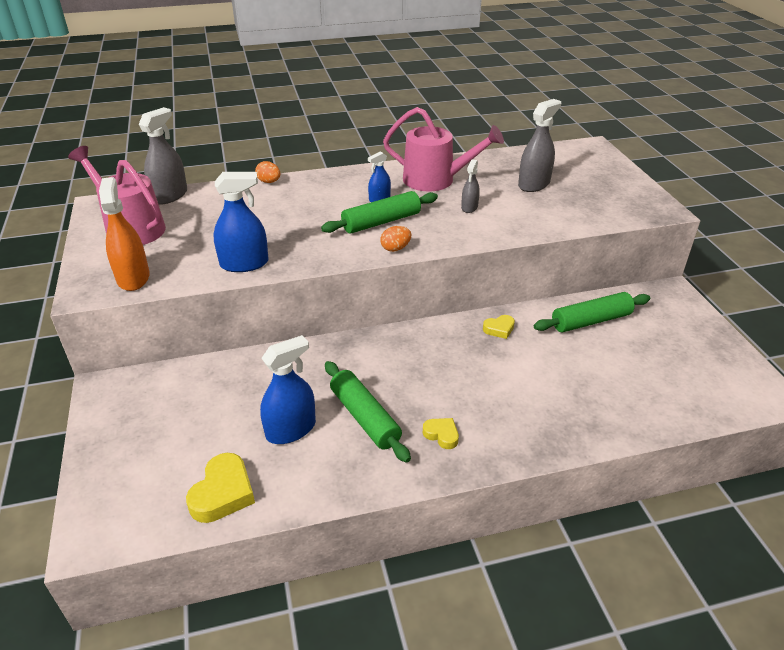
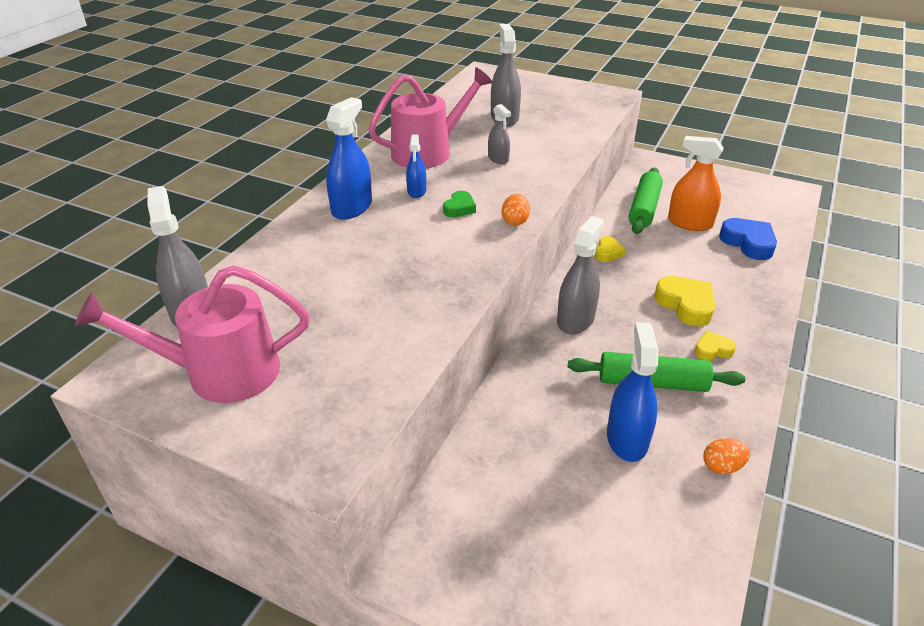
camera: 50 degrees left, 0 degrees up
(133, 278) = (343, 412): orange spray bottle -> orange spray bottle (689, 223)
(223, 493) = (681, 531): yellow heart -> yellow heart (686, 305)
(244, 264) = (424, 317): blue spray bottle -> blue spray bottle (352, 207)
(269, 182) = (278, 235): orange egg -> orange egg (722, 466)
(381, 222) = (459, 208): green rolling pin -> green heart
(394, 350) = (575, 320): none -> grey spray bottle
(628, 400) = (748, 243): none -> blue heart

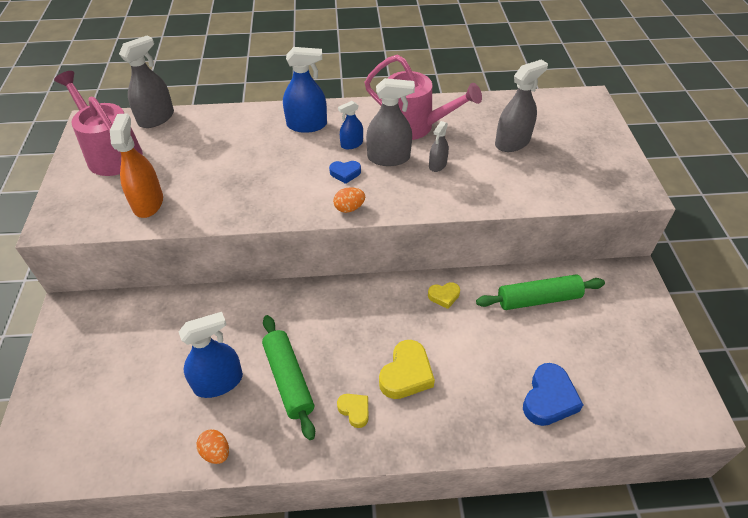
camera: 60 degrees right, 10 degrees up
(459, 208) = (345, 173): green heart -> blue heart
(575, 320) = (336, 306): grey spray bottle -> grey spray bottle (388, 158)
(689, 223) = (543, 341): orange spray bottle -> orange spray bottle (148, 203)

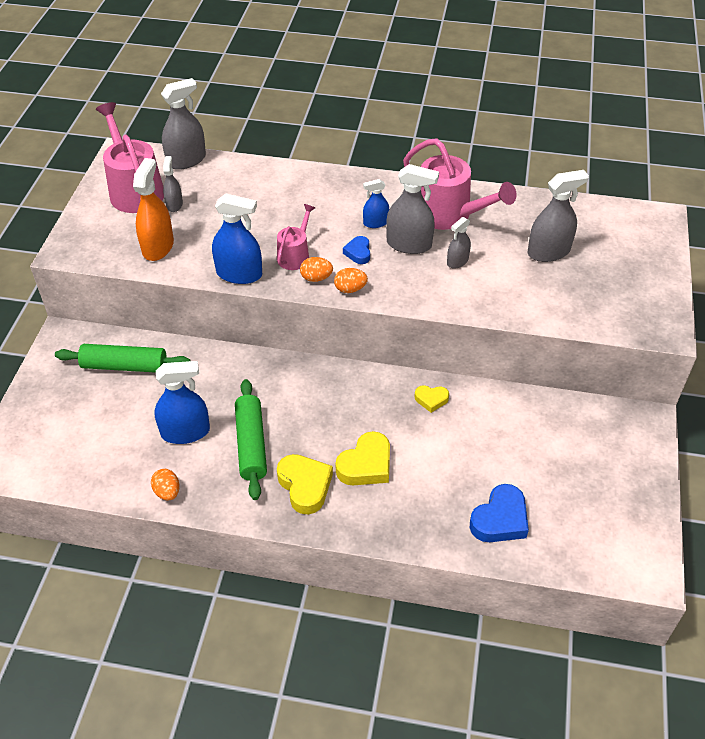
camera: 15 degrees right, 0 degrees up
(155, 160) = (174, 204): none -> grey spray bottle
(286, 186) = (295, 255): none -> pink watering can
(307, 125) = (336, 194): blue spray bottle -> blue spray bottle (239, 274)
(313, 204) = (316, 278): none -> orange egg
(345, 173) = (358, 253): blue heart -> blue heart turned 75 degrees clockwise
(354, 410) = (305, 486): yellow heart -> yellow heart, size x1.75
(538, 299) = (530, 423): green rolling pin -> green rolling pin (124, 366)

